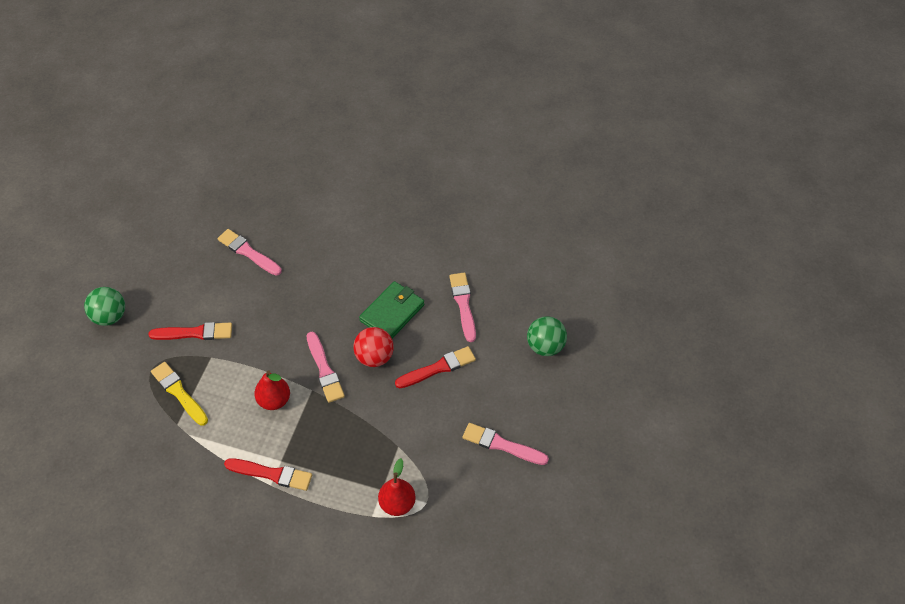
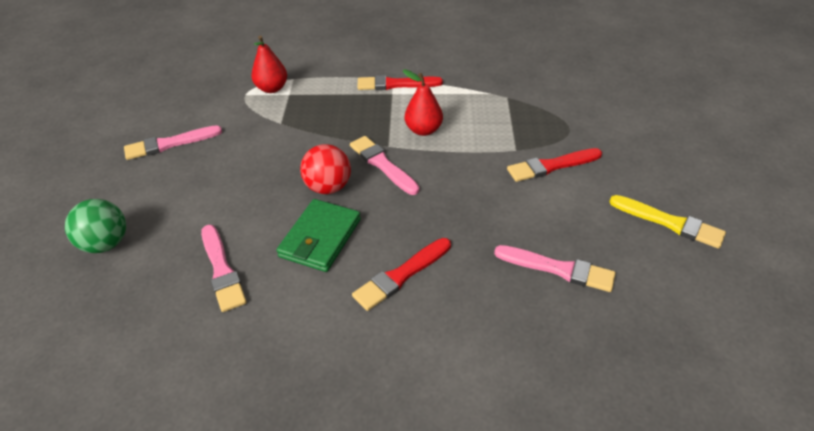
camera: 165 degrees right, 10 degrees down
(110, 317) = (660, 160): green ball -> none
(179, 392) = (524, 117): yellow brush -> yellow brush (669, 222)
(438, 368) = (248, 192): red brush -> red brush (401, 275)
(502, 445) = (170, 144): pink brush -> pink brush turned 150 degrees clockwise

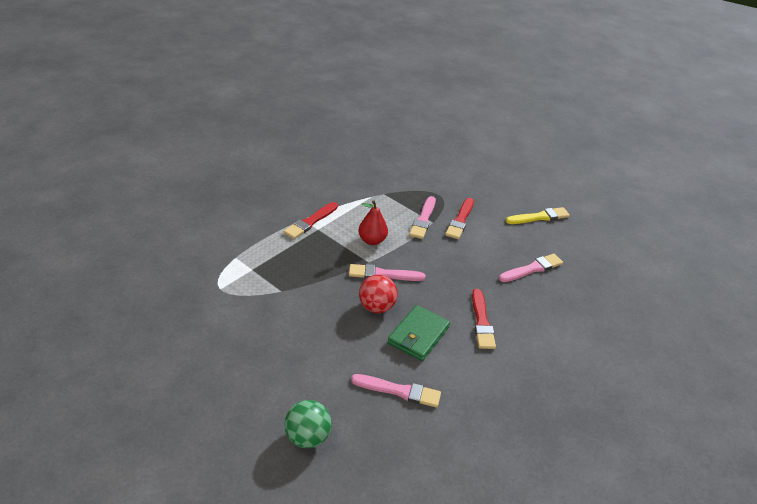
camera: 55 degrees left, 5 degrees down
(170, 144) = (229, 355): pink brush -> pink brush (423, 219)
(272, 88) = (233, 273): red pear -> none
(320, 238) = (418, 335): green wallet -> green wallet turned 60 degrees clockwise

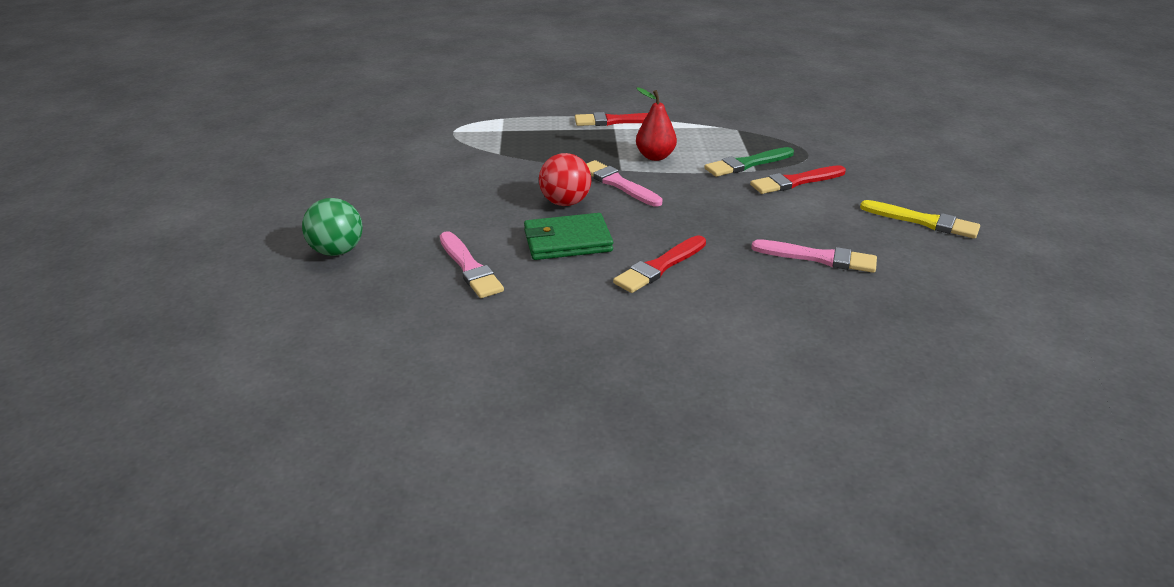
camera: 50 degrees right, 5 degrees down
(423, 219) = (747, 164): pink brush -> green brush

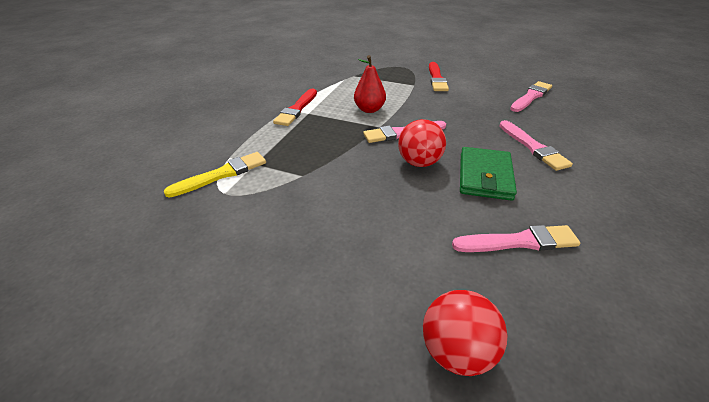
camera: 65 degrees left, 5 degrees up
(337, 251) = (456, 351): green ball -> red ball
(660, 266) = (533, 147): red brush -> pink brush
(747, 164) = (404, 85): green brush -> none
(923, 221) = (498, 63): yellow brush -> yellow brush (221, 174)

